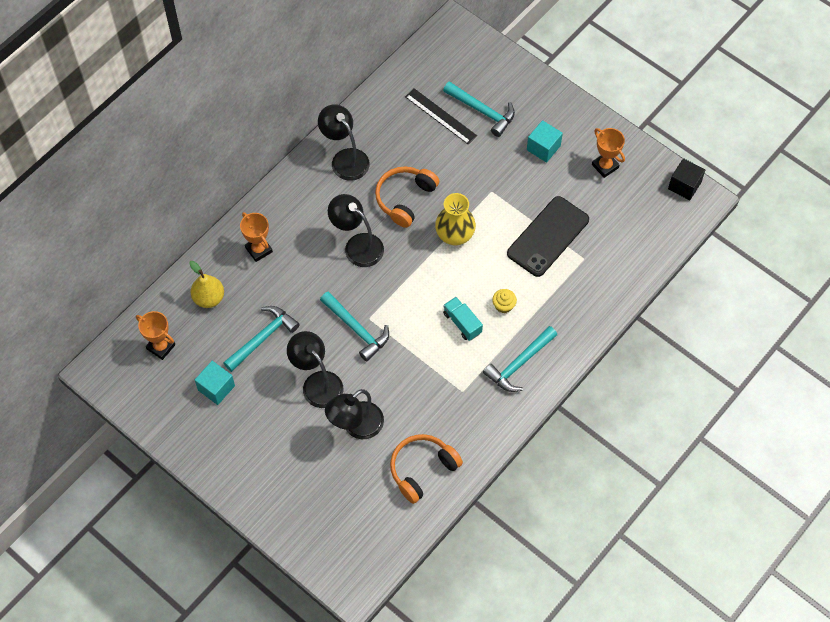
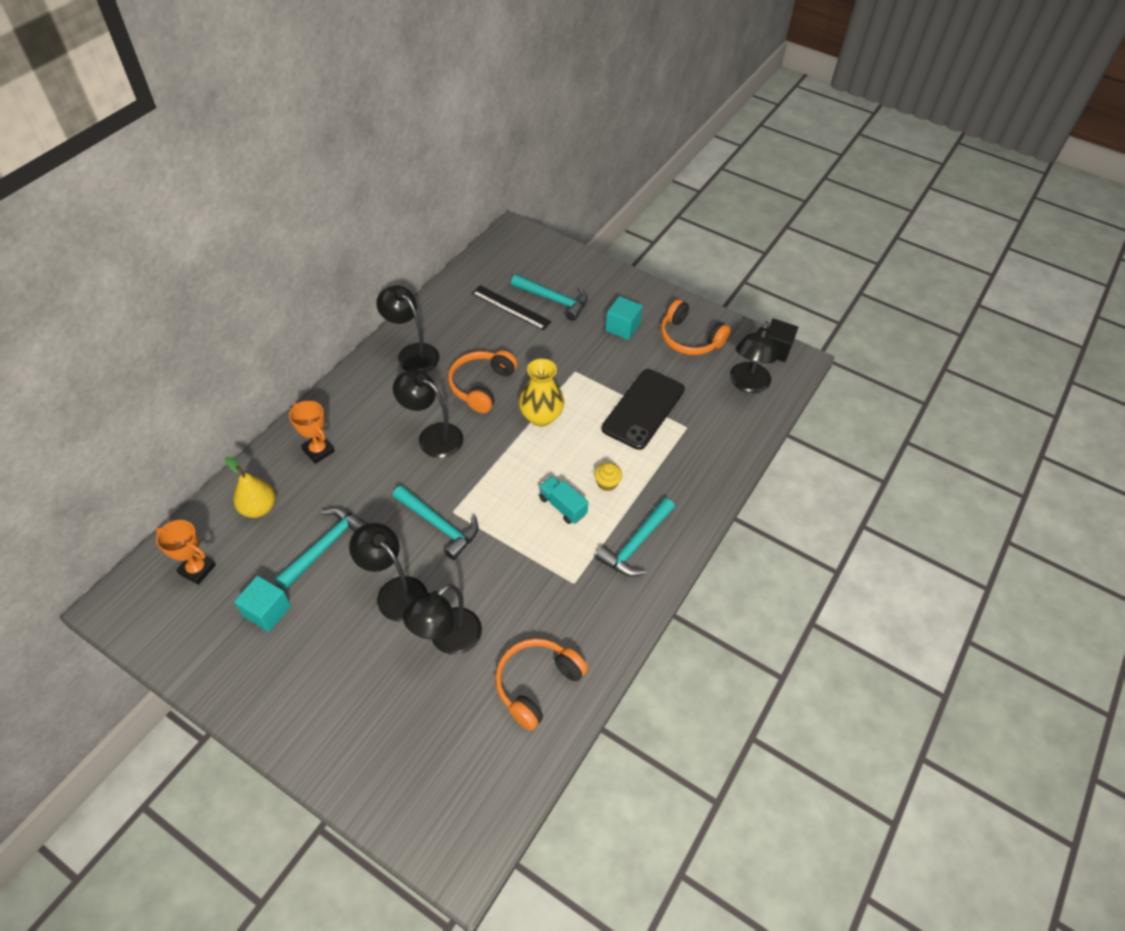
camera: 10 degrees left, 10 degrees down
(605, 166) = (690, 338): orange trophy -> orange headphones
(649, 220) = (747, 384): none -> black lamp

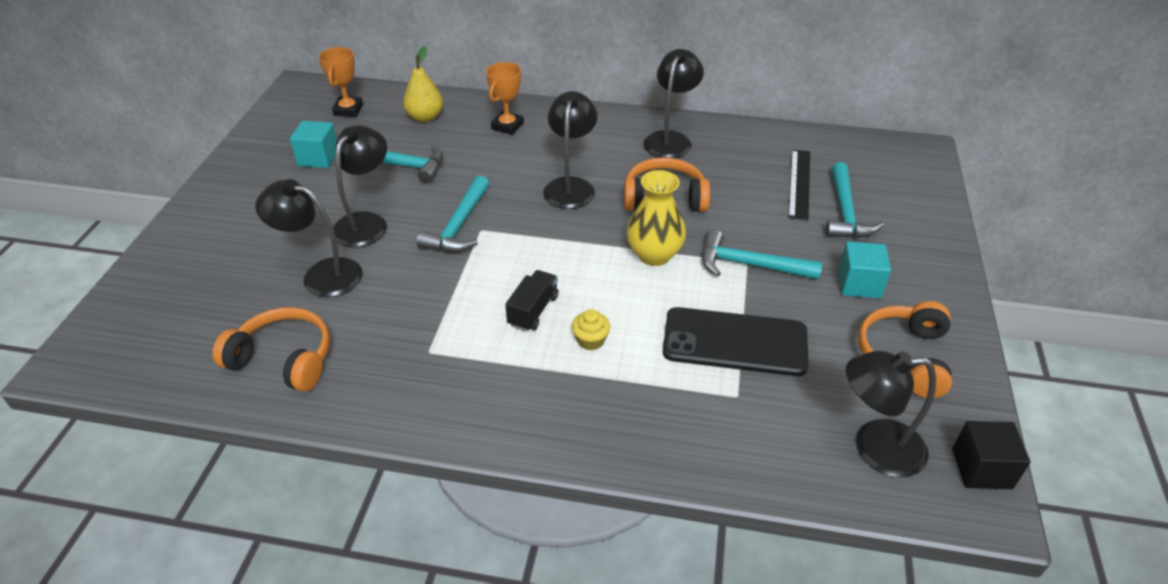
camera: 70 degrees right, 10 degrees down
(562, 506) = (533, 311): turquoise truck -> black truck
(636, 544) = (510, 394): turquoise hammer -> turquoise hammer (749, 265)

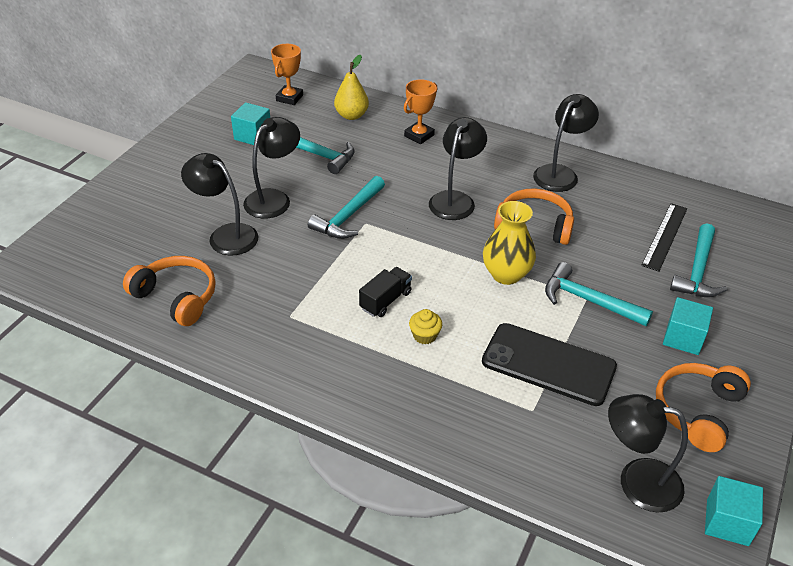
camera: 15 degrees right, 0 degrees up
(981, 468) = (727, 522): black cube -> turquoise cube

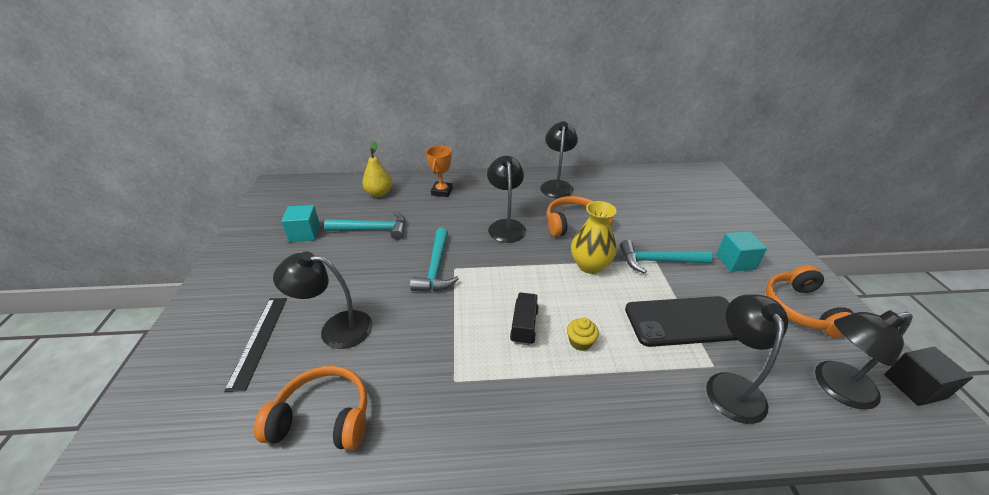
camera: 30 degrees left, 5 degrees down
(274, 199) = (360, 278): black lamp -> black lamp (731, 386)
(289, 98) = (318, 196): orange trophy -> none
(664, 236) = (654, 201): black ruler -> black ruler (258, 340)
(697, 271) = (694, 216): turquoise hammer -> none
(727, 522) = (914, 386): turquoise cube -> black cube

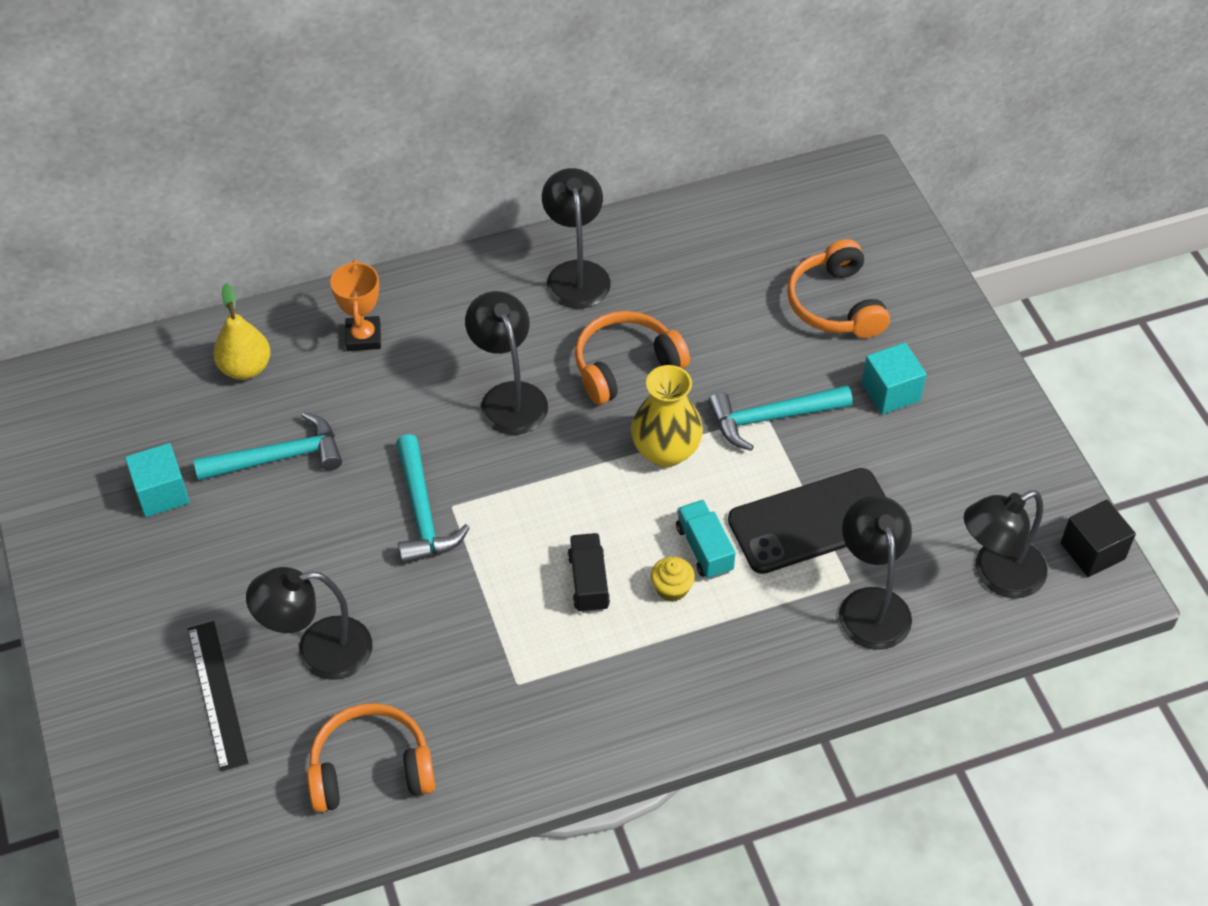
camera: 15 degrees left, 15 degrees up
(607, 322) = (704, 549): none -> turquoise truck
(800, 309) = (975, 462): orange headphones -> orange headphones (835, 304)

